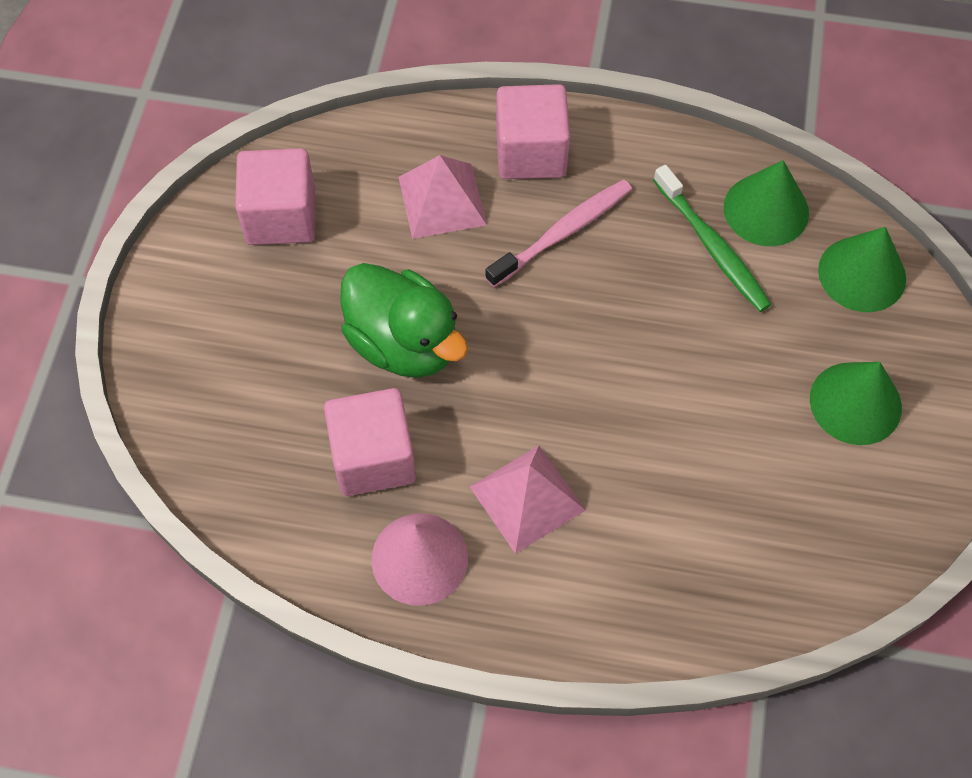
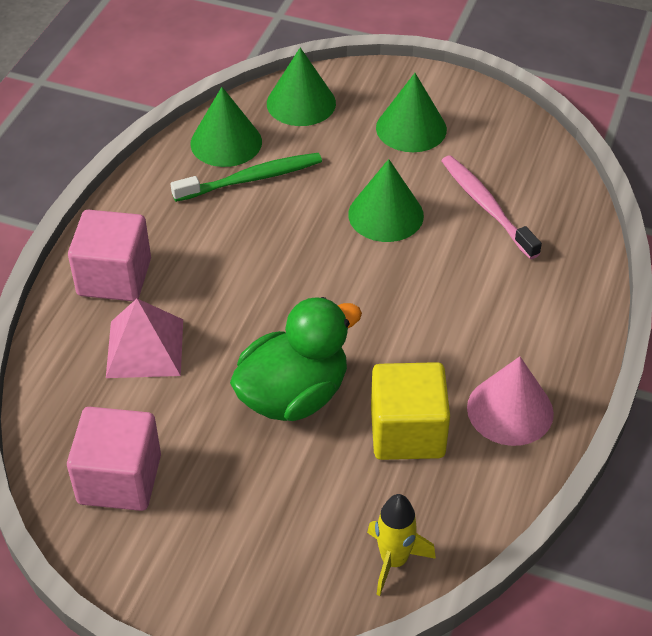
camera: 80 degrees left, 15 degrees down
(215, 464) = (394, 561): none -> yellow rocket
(373, 457) = (407, 432): pink cube -> yellow cube
(527, 498) = (462, 330): pink pyramid -> none
(563, 233) = (208, 268): pink toothbrush -> pink toothbrush (486, 206)
(692, 394) = (385, 214): none -> green cone

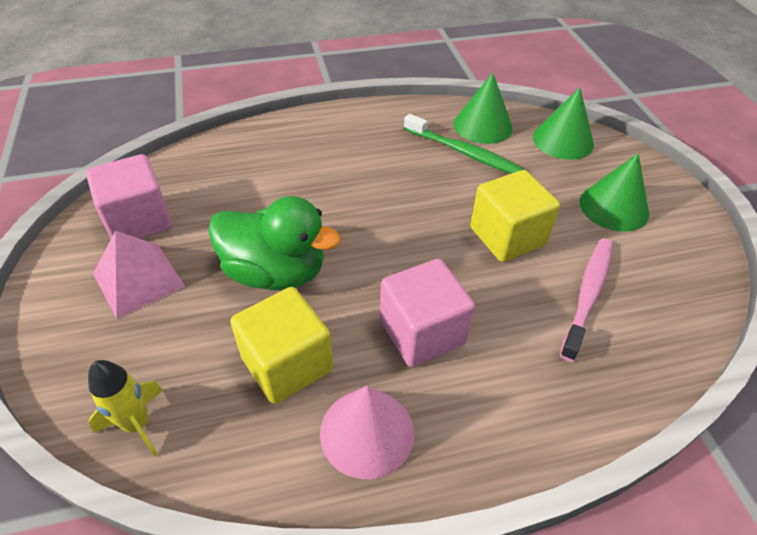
camera: 55 degrees right, 0 degrees up
(114, 277) = (313, 136): pink cube -> pink cube (422, 332)
(145, 348) = (263, 177): pink pyramid -> pink pyramid (138, 280)
(385, 214) = (507, 236): green cone -> yellow cube

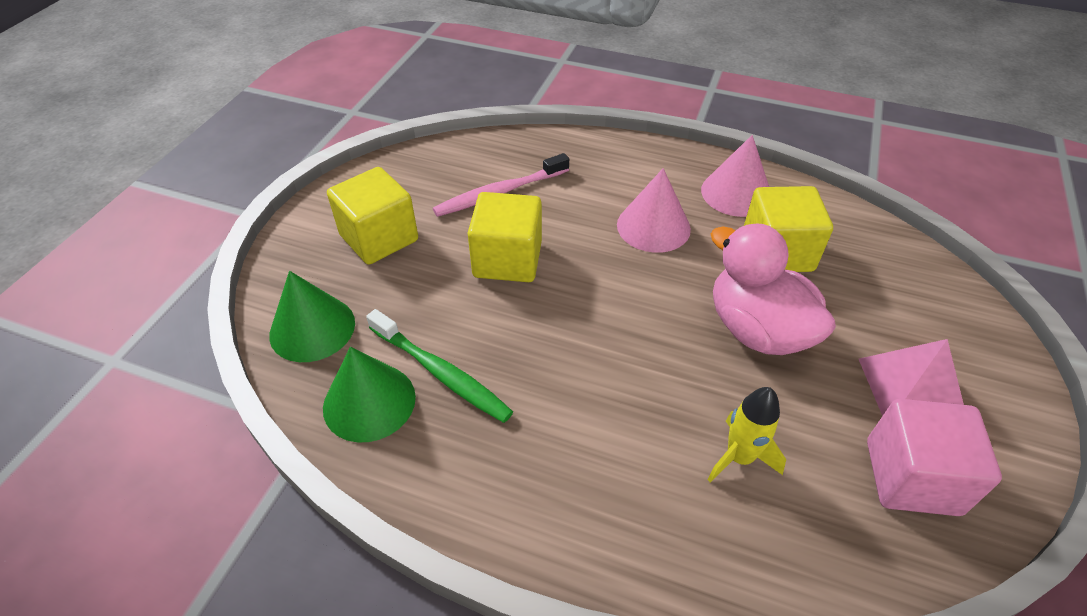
camera: 145 degrees left, 0 degrees up
(137, 424) = (910, 264): yellow rocket -> yellow rocket (739, 457)
(275, 272) = (757, 330): green duck -> pink duck
(422, 332) = (653, 226): pink cube -> pink cone
(463, 152) = (441, 373): green toothbrush -> green toothbrush turned 150 degrees clockwise
(614, 207) = (379, 238): green cone -> yellow cube

